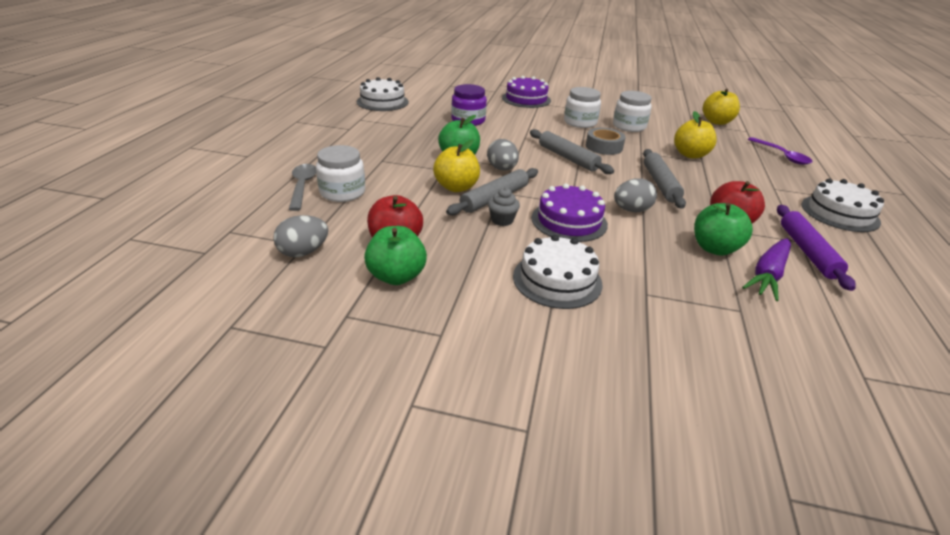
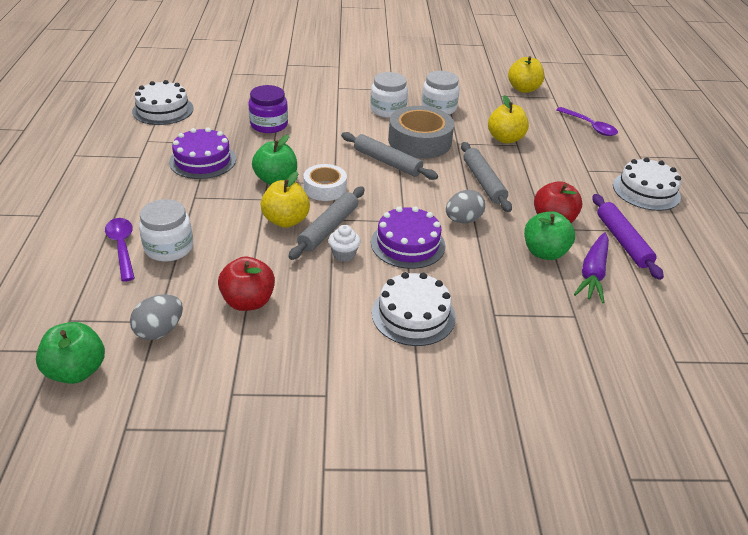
camera: 15 degrees left, 5 degrees up
(302, 186) = (122, 247): grey spoon -> purple spoon
(396, 276) = (263, 341): green apple -> green apple (77, 371)
(502, 169) = (325, 188): grey egg -> white tape
(502, 220) = (344, 254): grey cupcake -> white cupcake
(526, 99) = (322, 83): purple cake -> purple cake (202, 160)
(604, 147) = (419, 141): grey tape -> grey tape, size x1.65

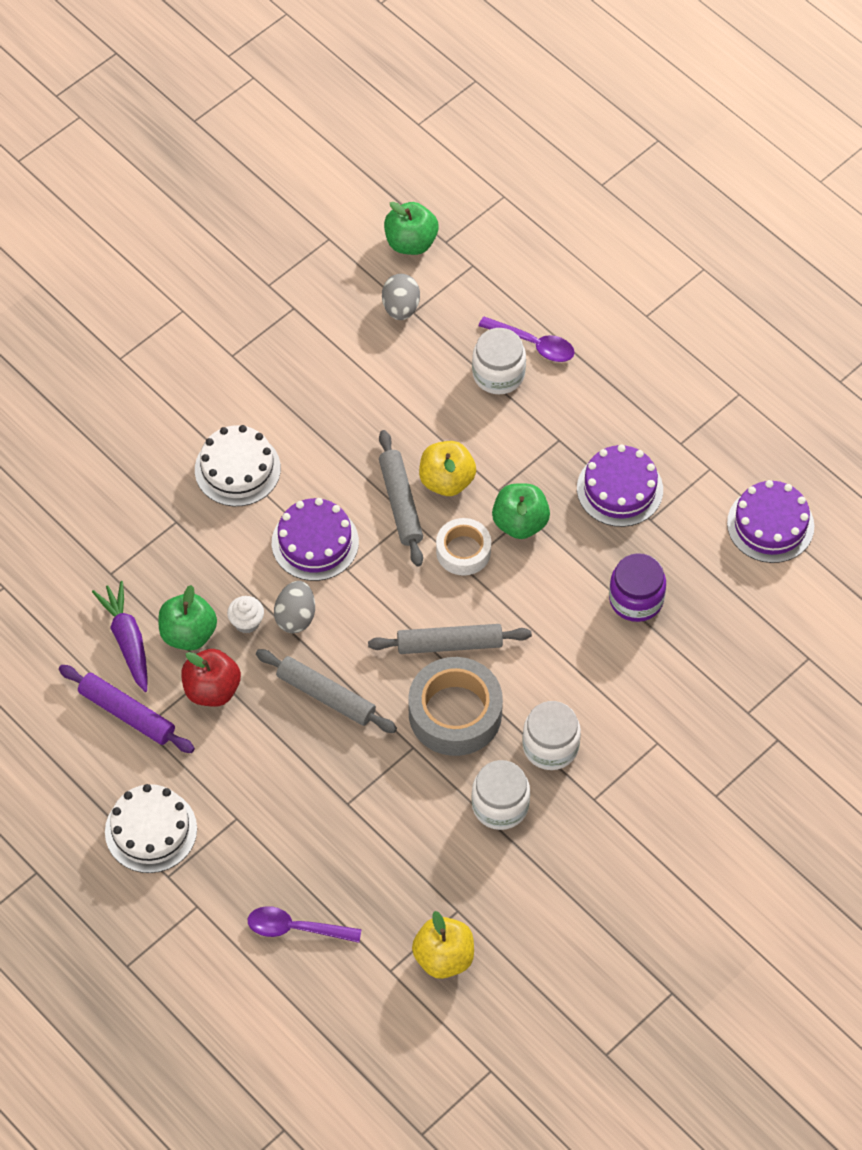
camera: 140 degrees right, 20 degrees up
(163, 110) = (770, 525): white cake -> purple cake
(248, 301) = (372, 379): red apple -> none
(344, 254) = (354, 484): white cupcake -> white cupcake (246, 622)
(505, 139) = (370, 804): yellow apple -> none

